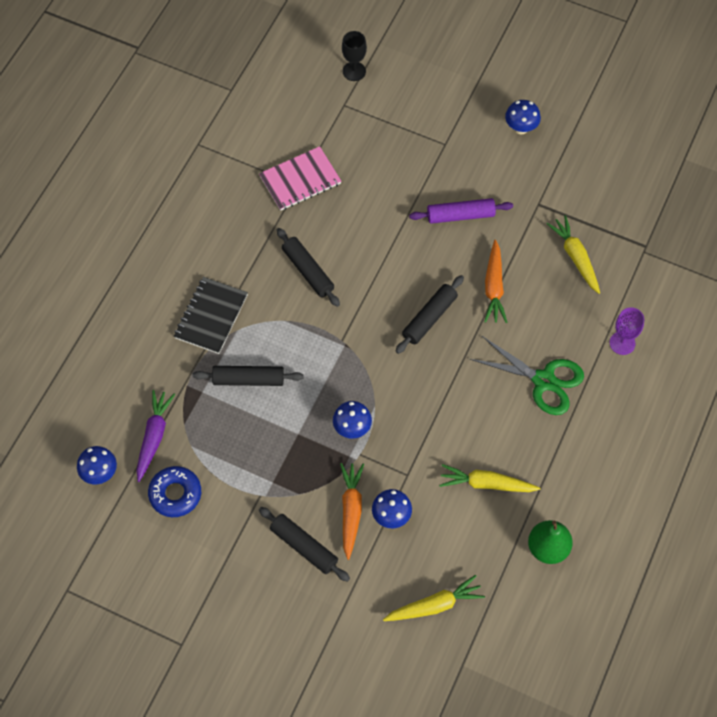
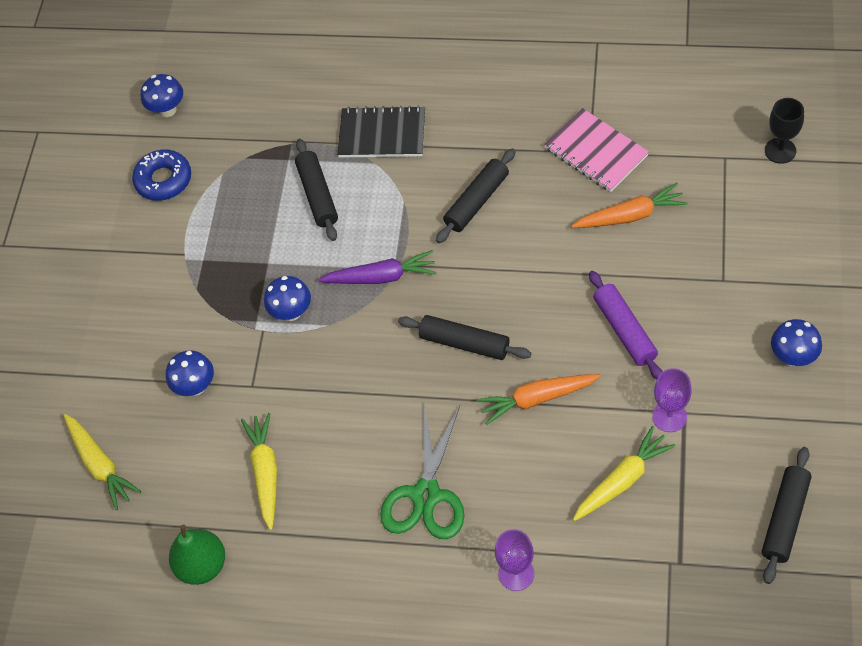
camera: 80 degrees right, 5 degrees down
(154, 437) = (222, 138): purple carrot -> purple carrot (381, 277)
(304, 546) = (136, 315): black rolling pin -> black rolling pin (785, 519)
(351, 511) = (191, 345): orange carrot -> orange carrot (630, 215)
(538, 213) = (669, 416): none -> purple goblet

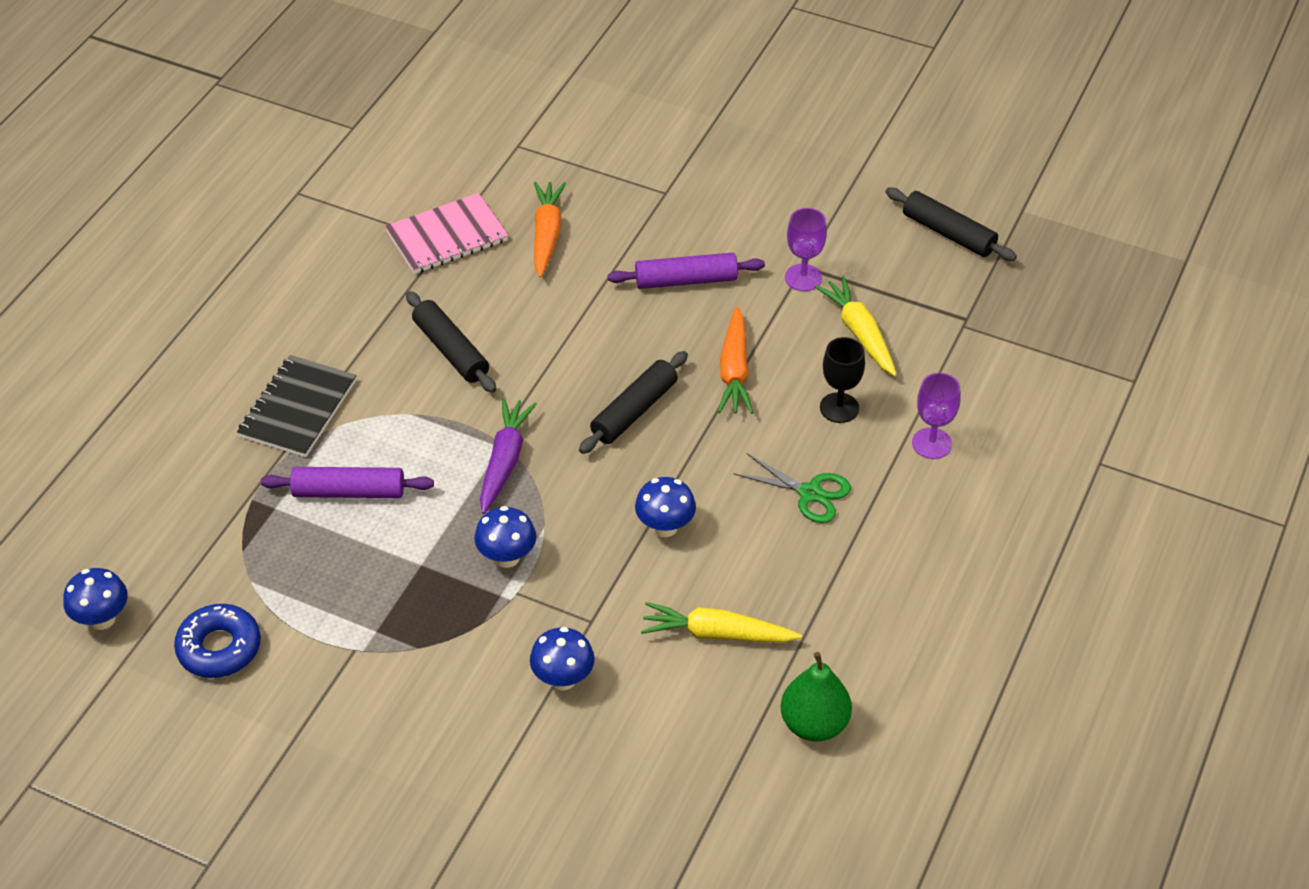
camera: 80 degrees left, 10 degrees down
(100, 465) = (628, 807): yellow carrot -> none
(318, 195) = (349, 492): black rolling pin -> purple rolling pin
(426, 495) = (810, 493): green scissors -> green scissors, size x0.66
(780, 151) = (535, 106): black goblet -> black goblet (839, 408)
(792, 357) = (778, 173): blue mushroom -> blue mushroom (665, 527)

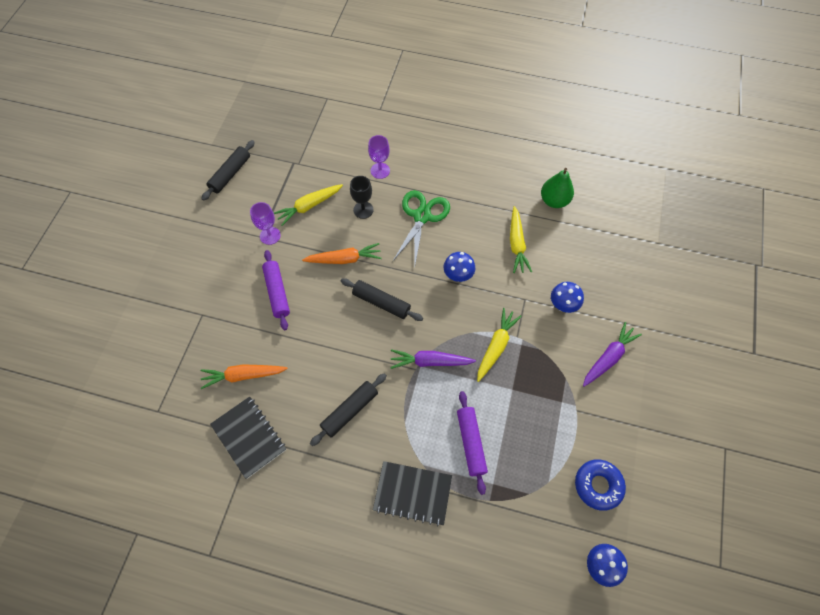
camera: 100 degrees left, 15 degrees up
(436, 726) = (608, 357): none -> purple carrot
(447, 236) = (249, 437): pink notebook -> black notebook
(507, 557) = (496, 346): blue mushroom -> yellow carrot
(810, 493) = (422, 216): green scissors -> green scissors, size x1.52

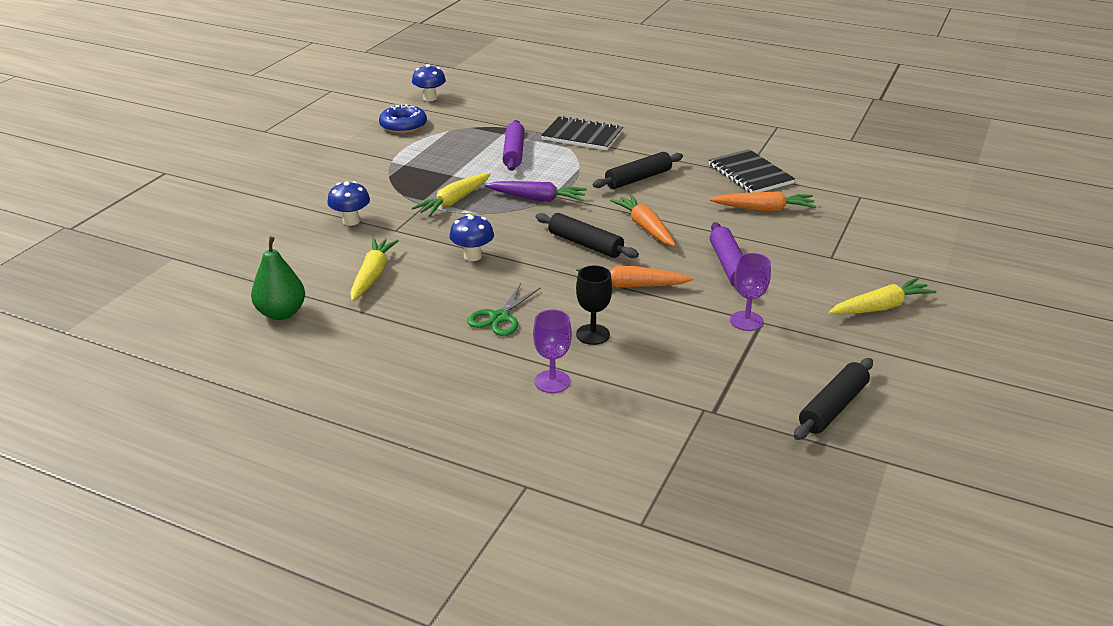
camera: 170 degrees left, 30 degrees down
(309, 206) = (683, 348): yellow carrot -> yellow carrot (880, 307)
(339, 332) = (645, 227): none -> orange carrot
(422, 216) = (499, 317): green scissors -> green scissors, size x0.66
(608, 357) = (329, 184): purple carrot -> none

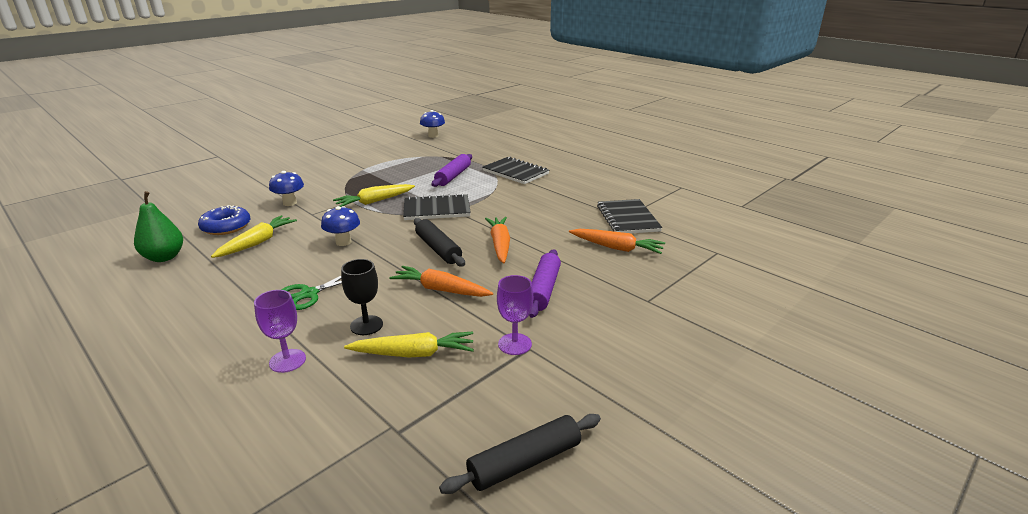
camera: 20 degrees right, 5 degrees down
(403, 125) = (396, 149): blue donut -> blue donut (226, 226)
(537, 199) = (437, 209): purple carrot -> black notebook
(638, 179) = (529, 207): black rolling pin -> none
(880, 307) = (662, 360): yellow carrot -> yellow carrot (414, 354)

